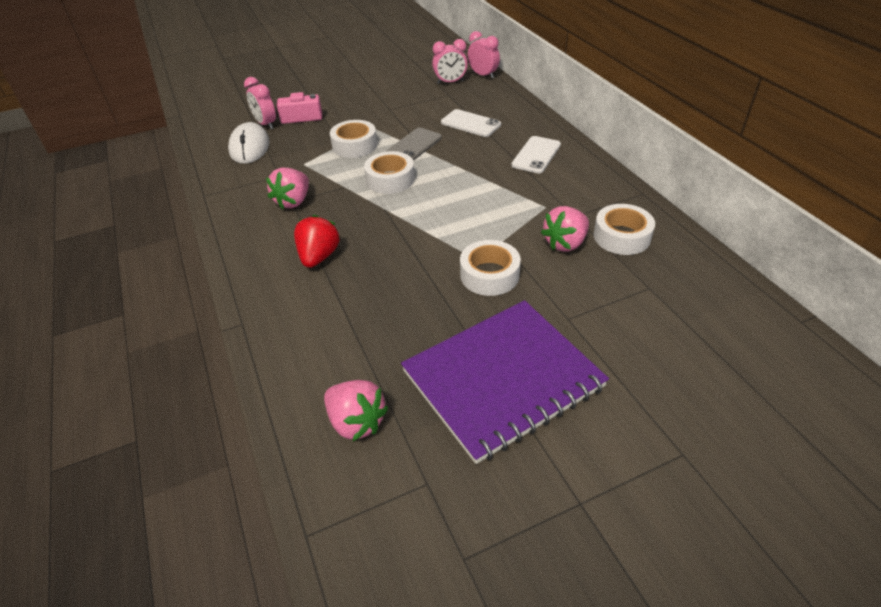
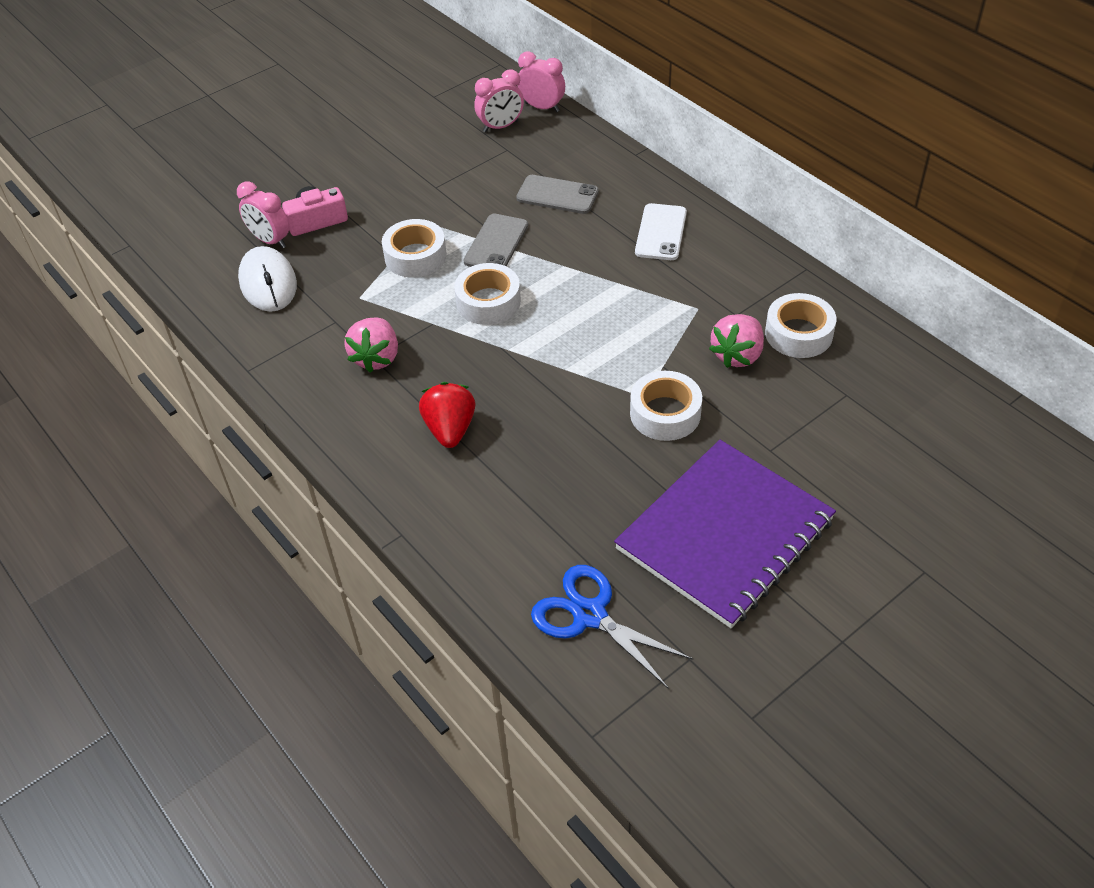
camera: 15 degrees left, 5 degrees up
(356, 422) = (590, 615): pink strawberry -> blue scissors
(470, 123) = (557, 195): white phone -> grey phone

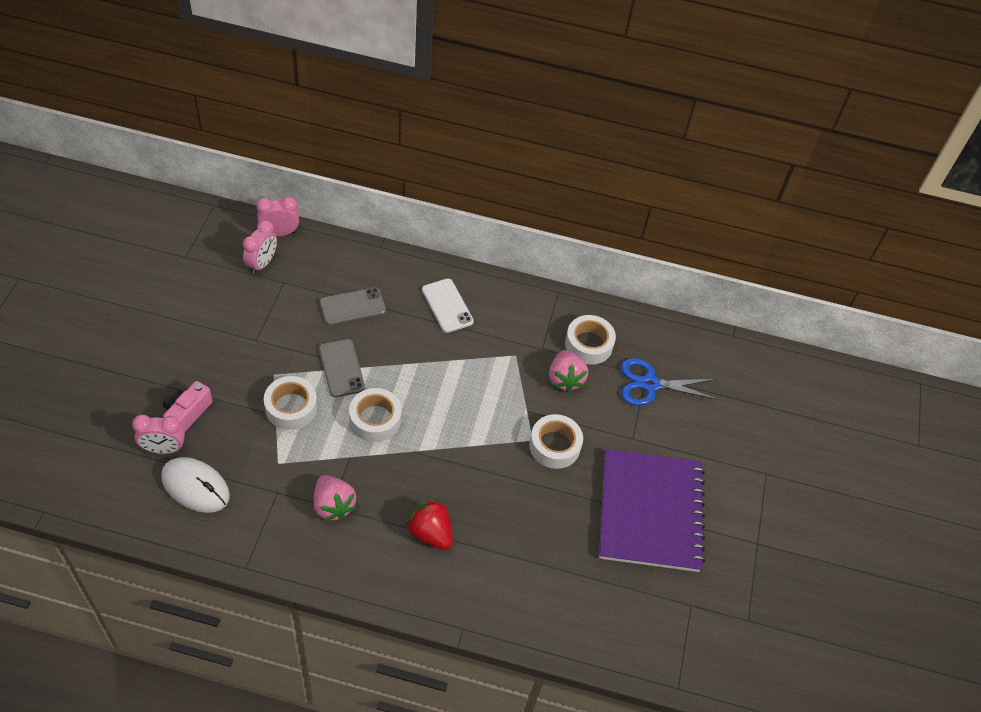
camera: 45 degrees left, 5 degrees up
(590, 615) = (618, 612): blue scissors -> blue scissors (650, 384)

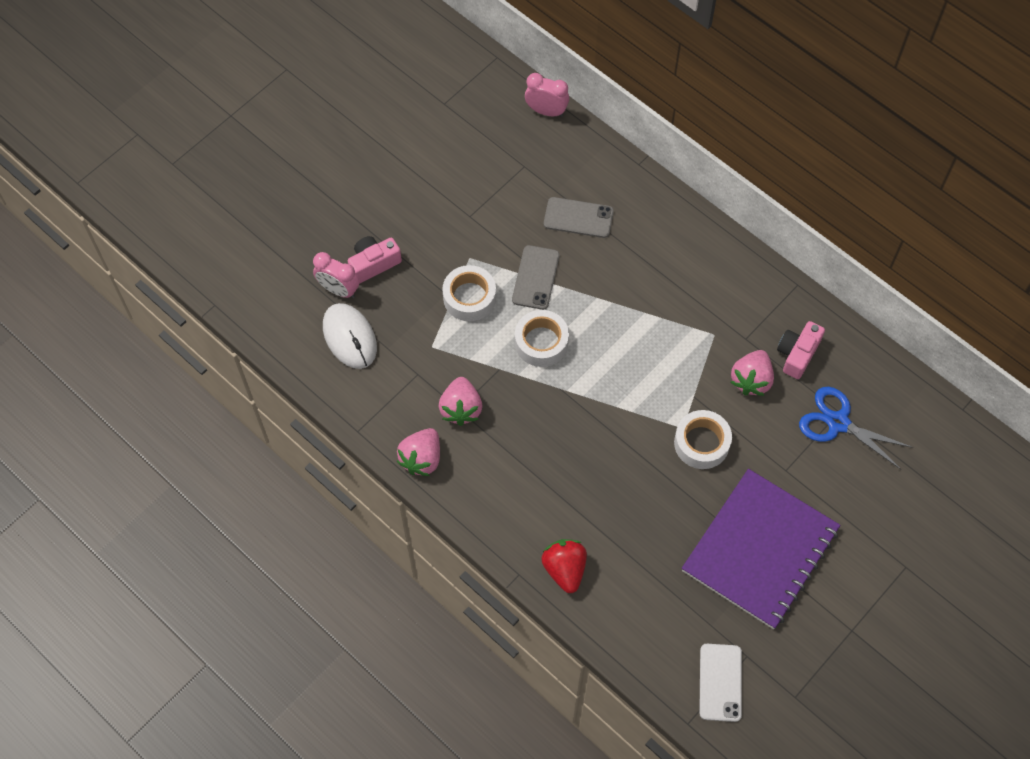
camera: 35 degrees right, 10 degrees up
(262, 263) = (513, 138): pink clock -> none
(319, 566) = (421, 459): none -> pink strawberry
(430, 533) = (536, 474): red strawberry -> red strawberry (565, 569)
(447, 306) = (673, 254): white phone -> white phone (720, 682)
(588, 344) = (797, 354): white tape -> pink camera

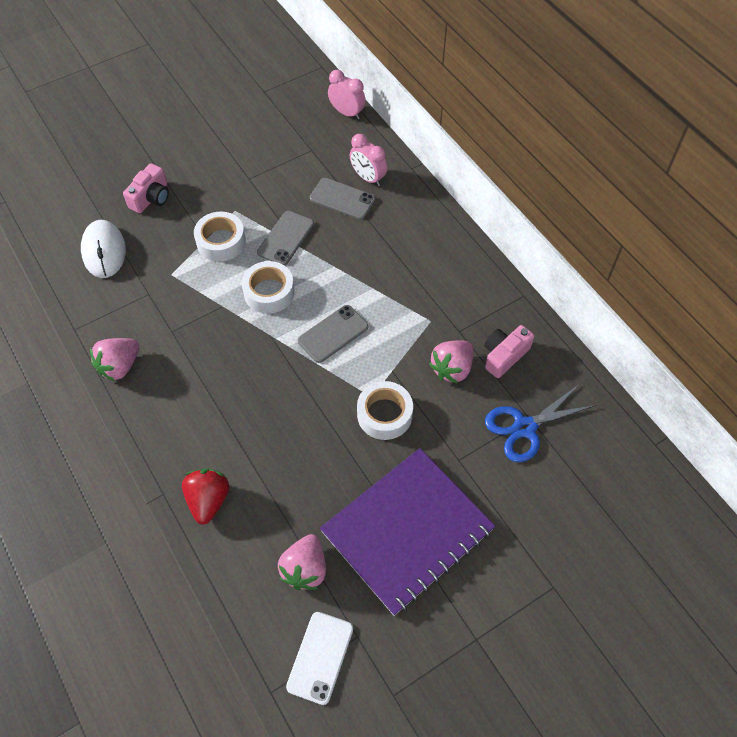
camera: 15 degrees right, 5 degrees down
(338, 290) = (112, 211): pink clock -> pink clock (368, 178)
(373, 264) = (151, 198): pink camera -> pink camera turned 135 degrees clockwise
(461, 409) = (174, 332): pink strawberry -> pink strawberry (305, 569)
(622, 372) = (333, 334): none -> grey phone
(838, 423) = (525, 427): blue scissors -> blue scissors turned 75 degrees counterclockwise

